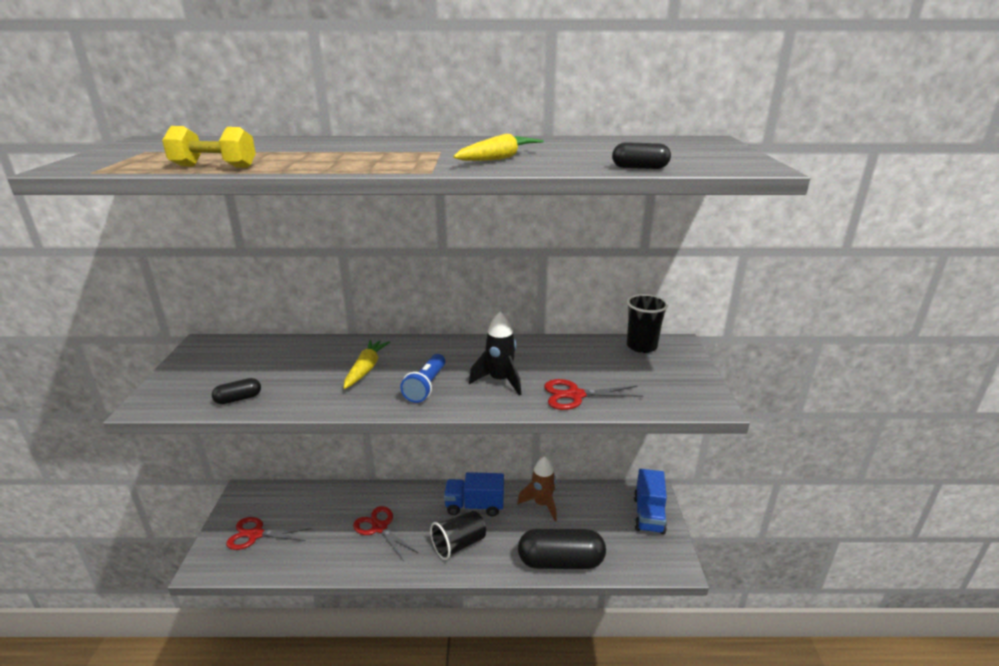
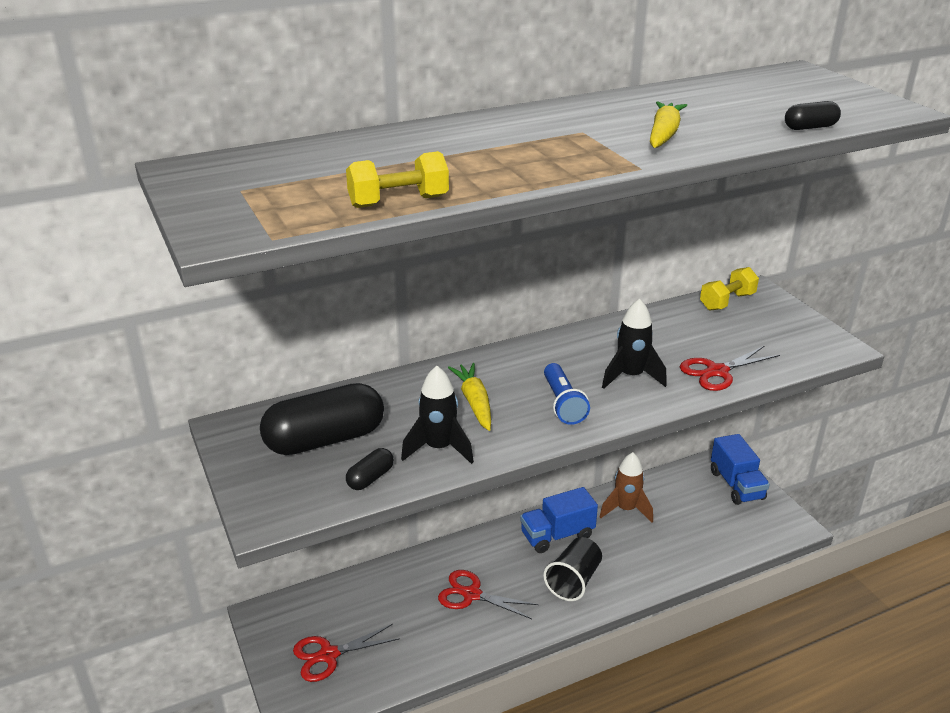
camera: 25 degrees left, 5 degrees up
(305, 392) = (439, 448): none -> black rocket
(560, 561) = (688, 560): black capsule -> black capsule (325, 440)
(641, 346) = (727, 302): black cup -> yellow dumbbell

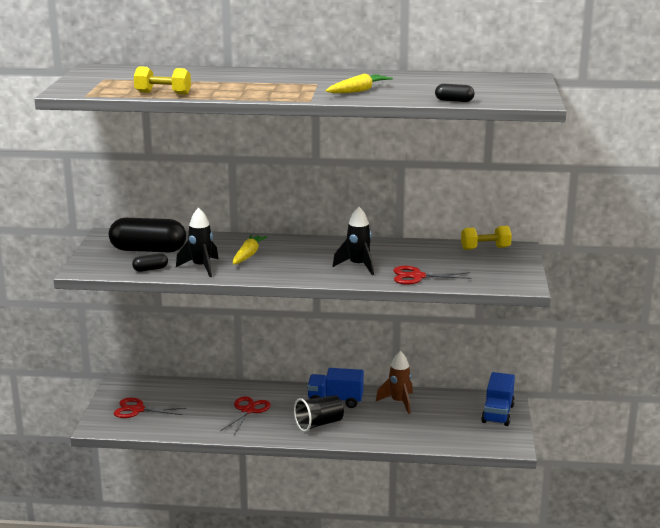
camera: 30 degrees right, 10 degrees down
(471, 594) = (248, 410): red scissors -> red scissors turned 60 degrees clockwise
(563, 404) = (297, 267): blue flashlight -> none

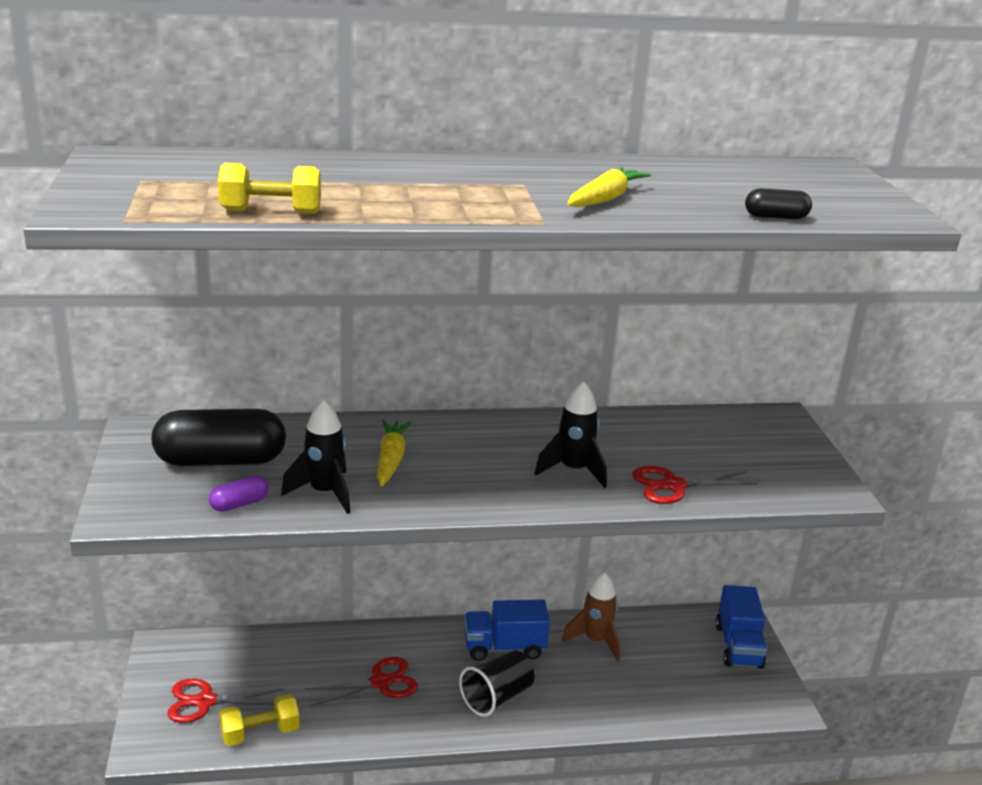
camera: 15 degrees left, 5 degrees up
(150, 269) = (239, 504): black capsule -> purple capsule
(248, 410) = (380, 682): red scissors -> red scissors turned 60 degrees clockwise
(485, 248) = (737, 420): yellow dumbbell -> yellow dumbbell (260, 733)

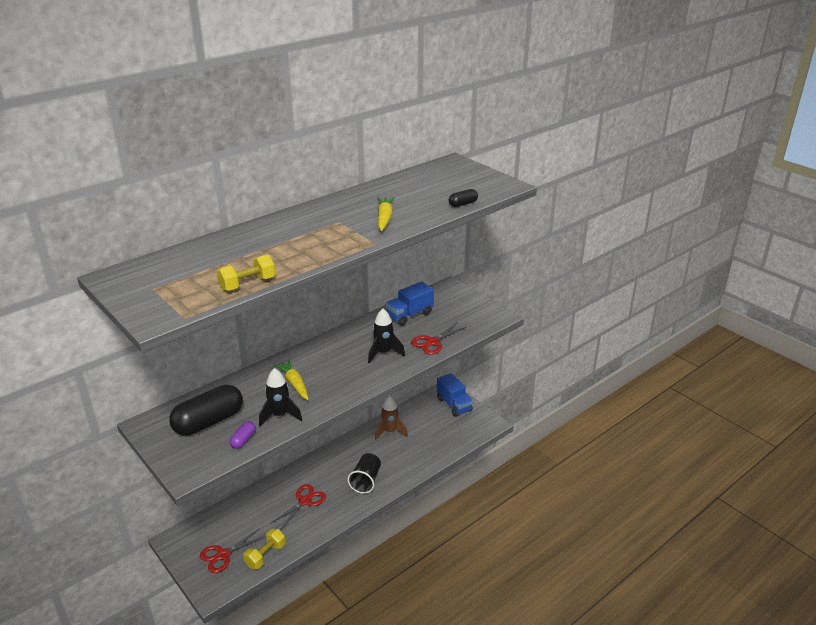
camera: 30 degrees left, 5 degrees up
(504, 647) = (350, 455): blue truck -> blue truck (409, 315)

